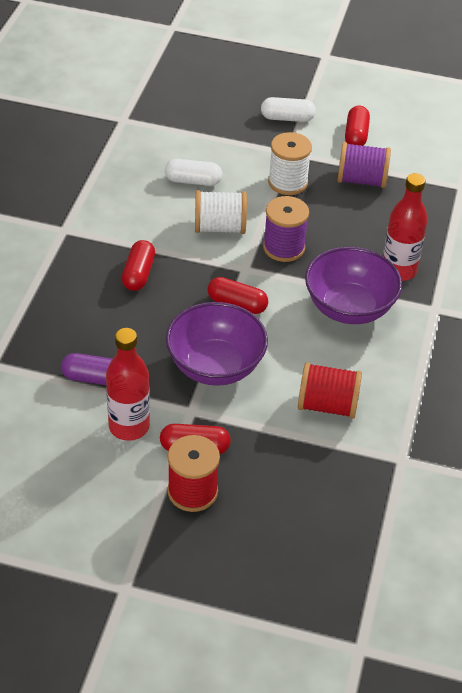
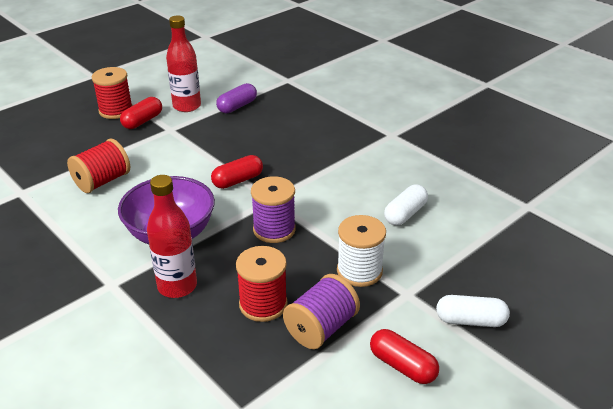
camera: 125 degrees right, 10 degrees down
(138, 274) = (314, 150): red capsule -> none
(215, 366) = (193, 150): purple bowl -> none
(220, 227) = (331, 205): white spool -> none
(287, 118) = (470, 321): white capsule -> white capsule turned 60 degrees clockwise
(369, 216) = (263, 304): none -> red spool

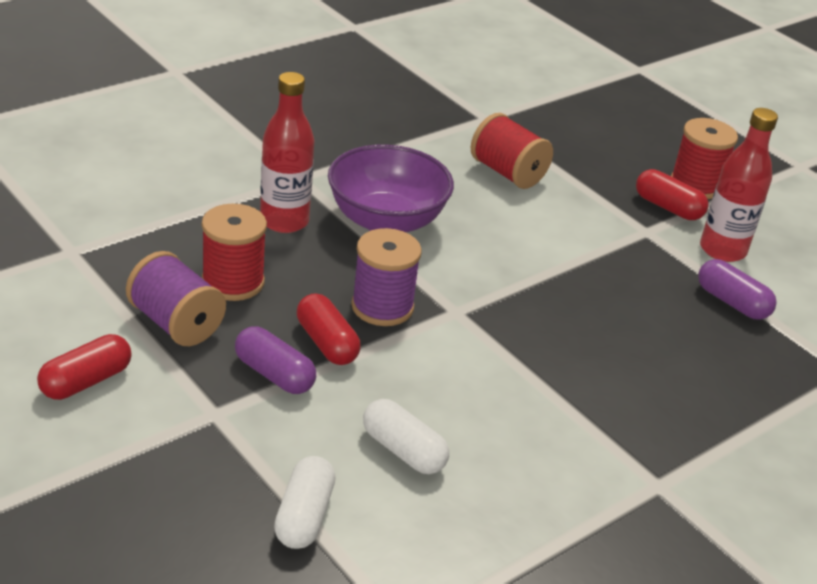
camera: 90 degrees right, 0 degrees up
(238, 180) = (506, 284): red capsule -> red capsule (326, 343)
(359, 271) = (274, 374): white spool -> purple capsule
(470, 321) = (140, 466): white capsule -> white capsule (304, 516)

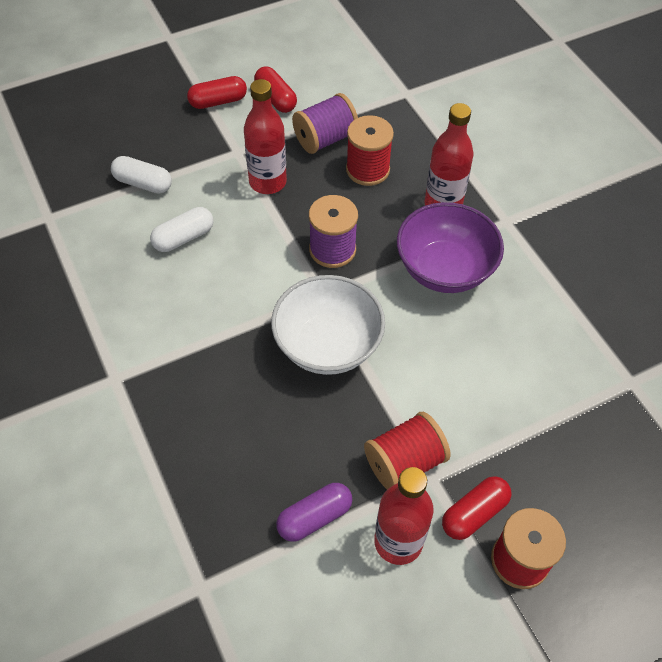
camera: 105 degrees right, 20 degrees up
(274, 374) = (267, 182): purple capsule -> red bottle
(326, 343) = (295, 212): red capsule -> red capsule (218, 101)
(507, 173) = (527, 377): red spool -> red spool (404, 462)
(527, 304) = (327, 345): none -> white bowl

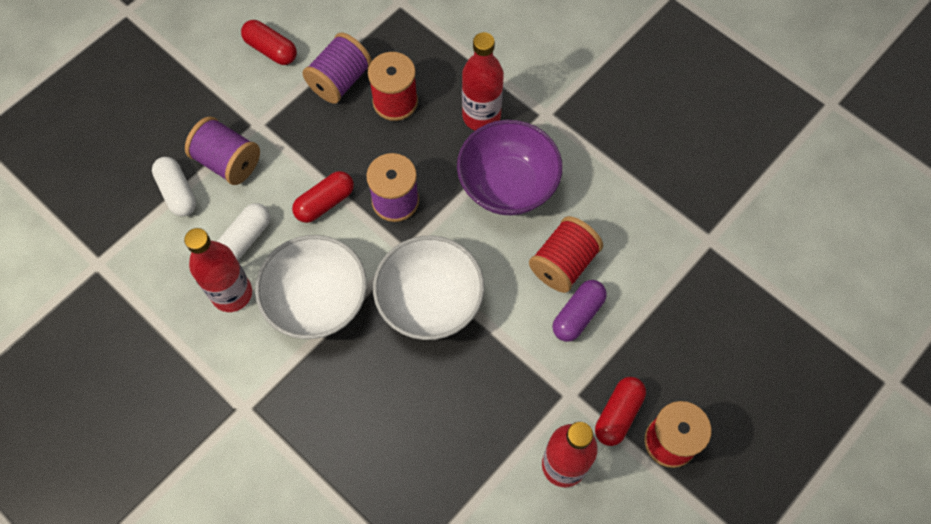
camera: 20 degrees left, 10 degrees up
(143, 183) = (178, 192): white capsule -> white capsule turned 60 degrees clockwise
(197, 173) = (228, 162): none -> purple spool
(218, 101) = (213, 72): red capsule -> red capsule (325, 202)
(223, 310) = (317, 301): none -> white bowl
(267, 182) = (302, 148): red bottle -> red bottle (232, 293)
(314, 517) = (483, 471): purple capsule -> purple capsule (578, 315)
(404, 462) = (542, 390): red spool -> red spool (563, 263)

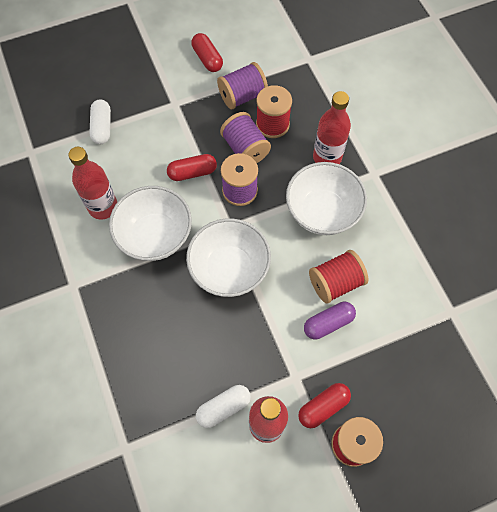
camera: 25 degrees right, 0 degrees up
(228, 162) = (143, 120): purple spool -> purple spool (245, 148)
(245, 238) = (130, 175): white capsule -> white capsule (223, 408)
(507, 185) = (322, 212): purple bowl -> white bowl

